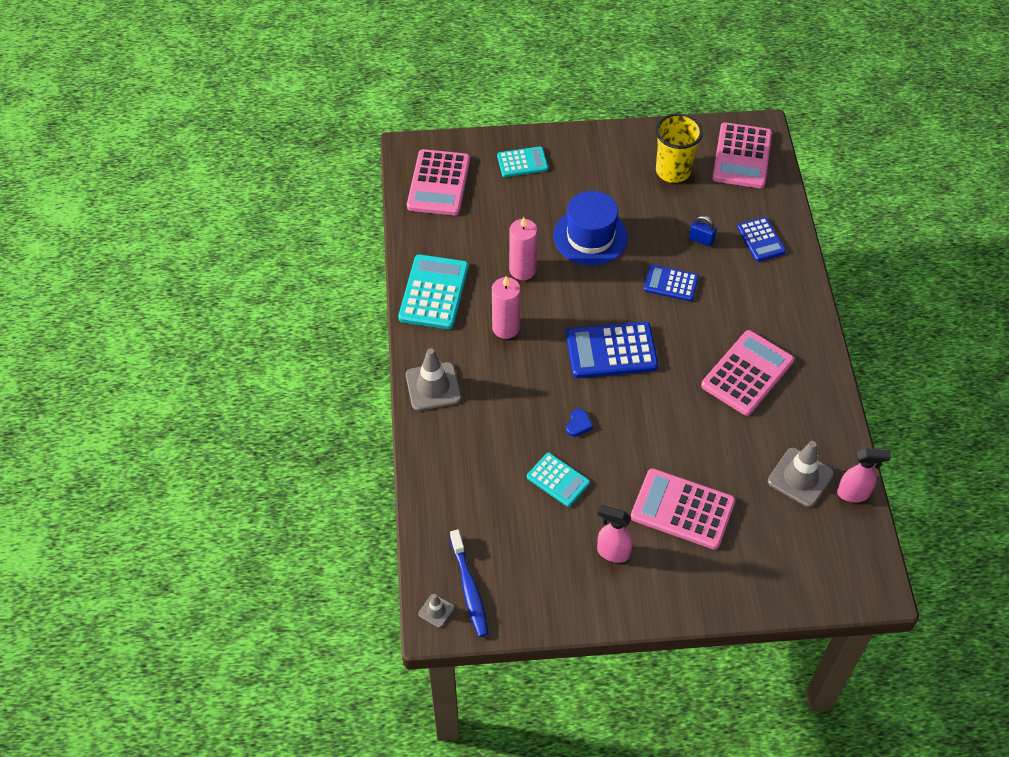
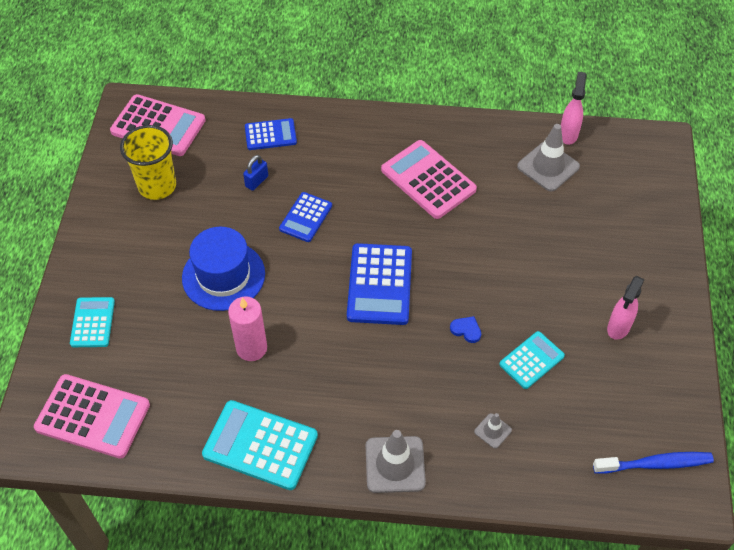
camera: 80 degrees left, 0 degrees up
(436, 611) = (680, 500): grey traffic cone -> grey traffic cone (493, 431)
(506, 328) = (328, 377): pink candle -> none
(682, 509) = (574, 261): pink calculator -> none

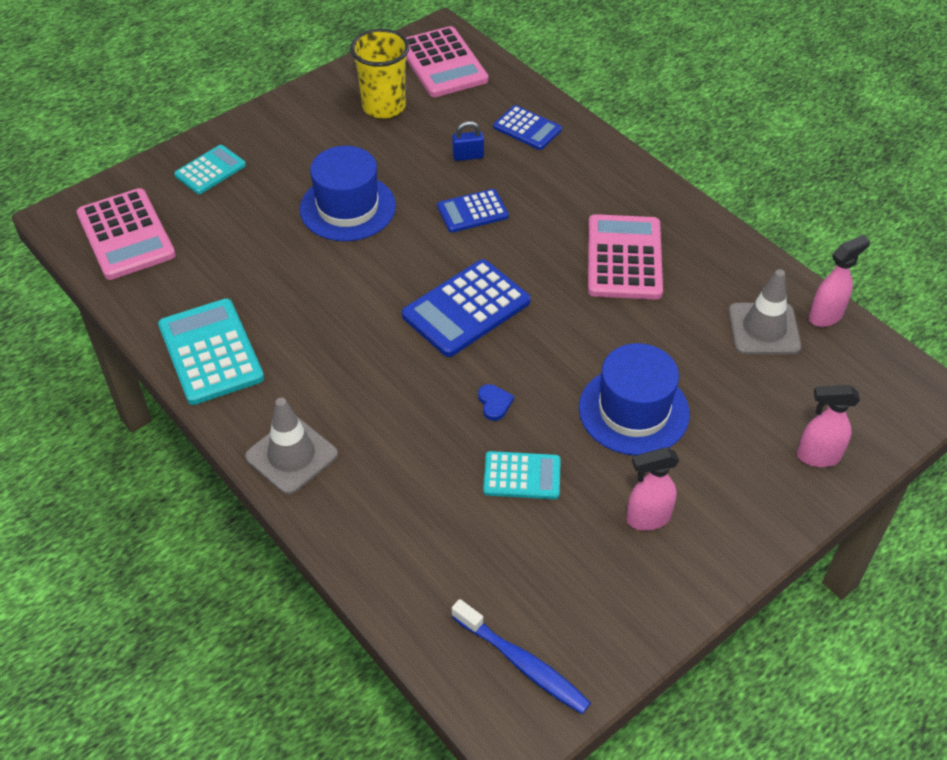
camera: 45 degrees right, 5 degrees down
(251, 348) = (298, 277): pink candle -> none
(493, 431) = (408, 502): grey traffic cone -> none
(541, 271) = (633, 410): none -> blue hat
(653, 221) = (817, 457): none -> pink spray bottle

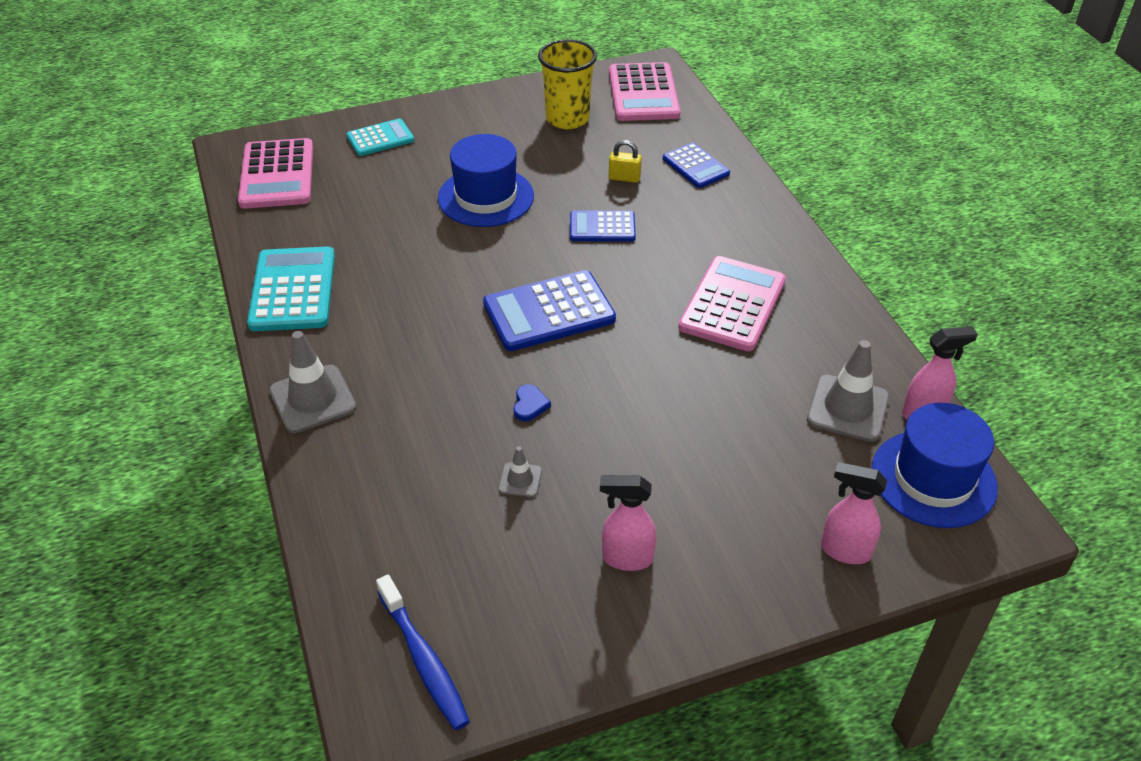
camera: 20 degrees right, 5 degrees down
(468, 156) = (624, 178): blue padlock -> yellow padlock
(522, 476) = (520, 480): turquoise calculator -> grey traffic cone
(633, 410) = (667, 450): blue hat -> blue hat (933, 478)

